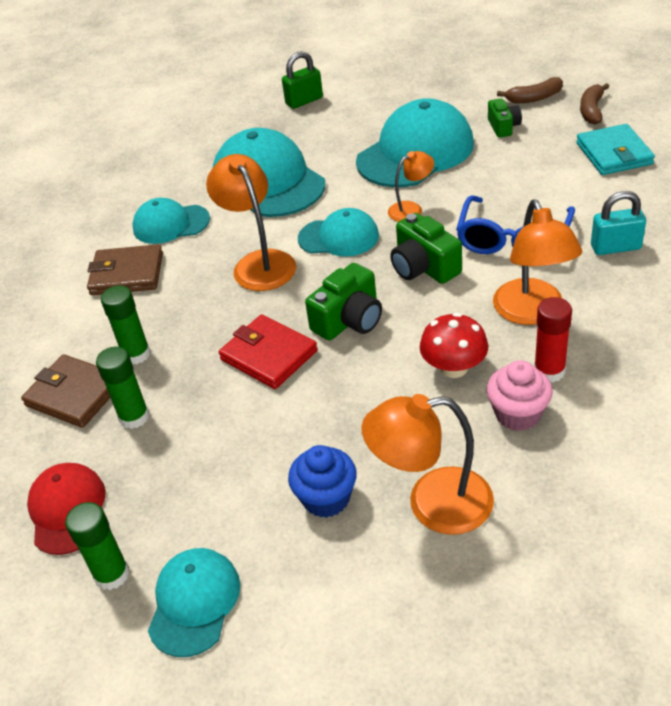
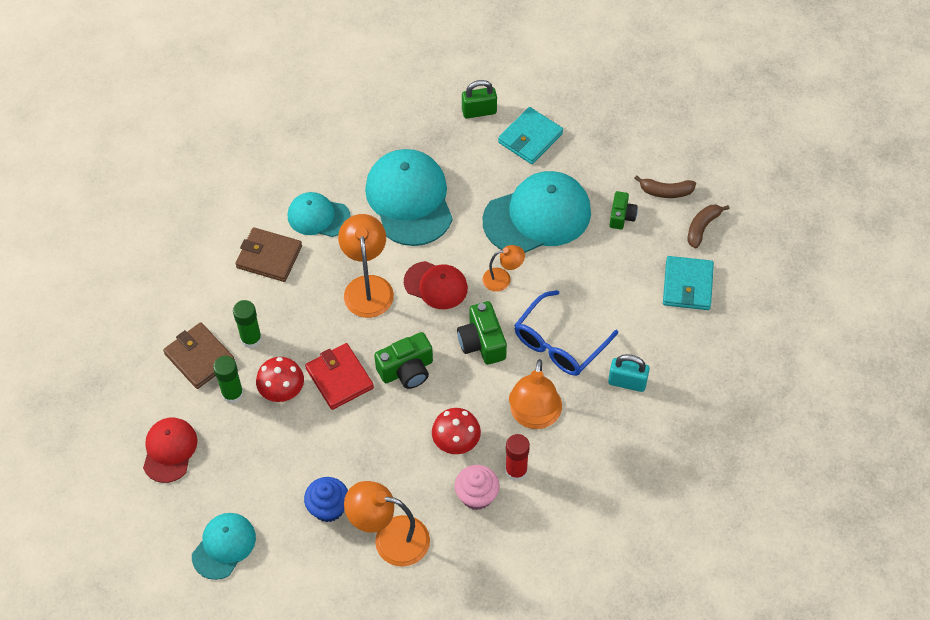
camera: 15 degrees right, 15 degrees up
(112, 574) = (183, 507): green glue stick -> none
(199, 392) = (282, 390): none -> red mushroom
(339, 237) = (436, 285): turquoise cap -> red cap
(369, 103) = (530, 138): none -> turquoise wallet

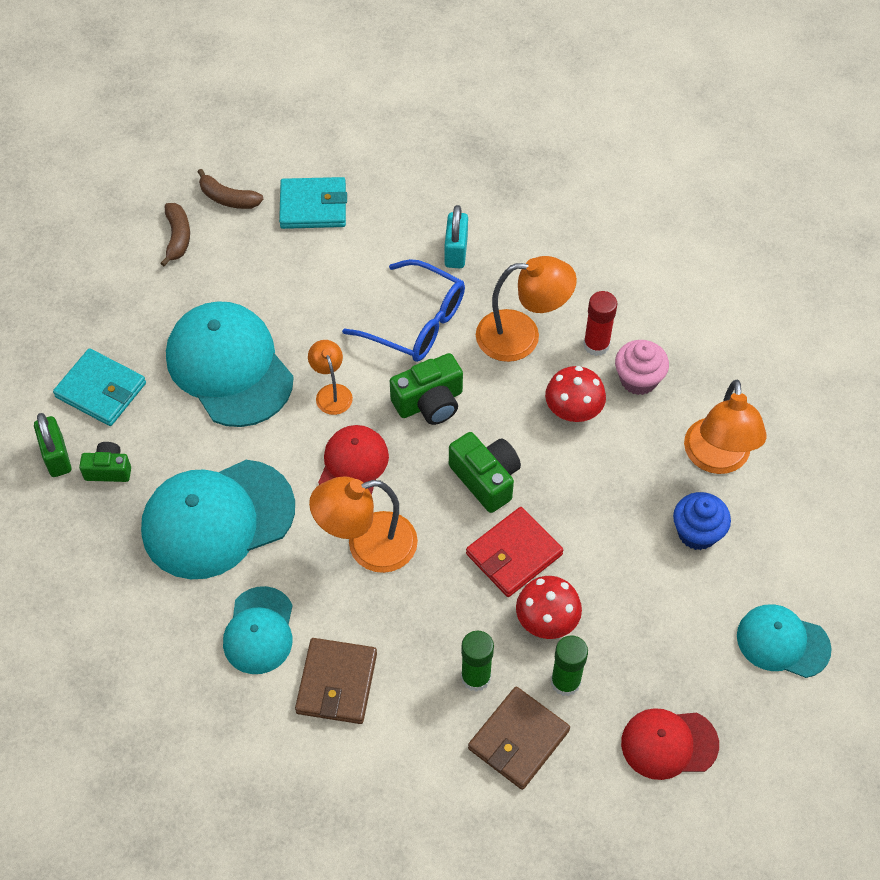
camera: 100 degrees left, 0 degrees up
(621, 216) = (220, 278): green camera -> green camera (108, 470)

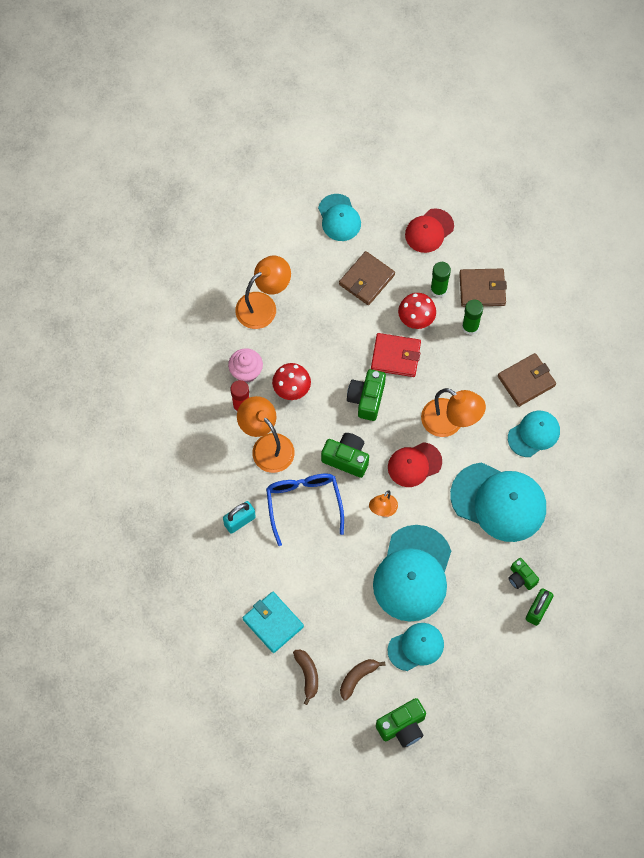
camera: 130 degrees left, 10 degrees up
(87, 240) = (402, 727): none -> green camera
(101, 390) = (483, 625): turquoise wallet -> none
(150, 310) = (416, 647): none -> turquoise cap
(656, 604) = (366, 280): none -> brown wallet
(669, 744) = (429, 231): red cap -> red cap turned 90 degrees clockwise
(697, 532) = (313, 287): blue cupcake -> none

